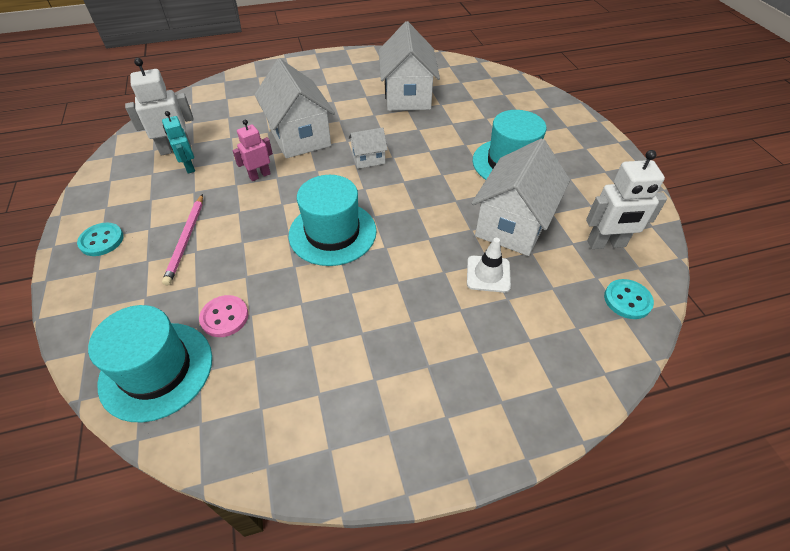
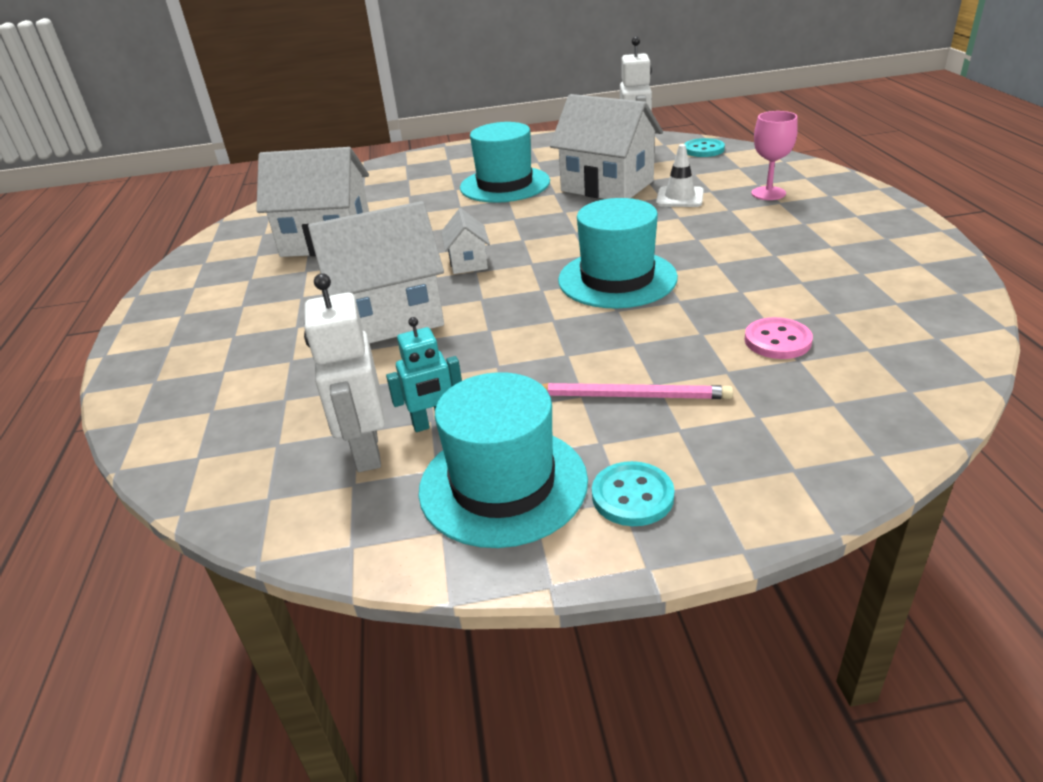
camera: 80 degrees left, 15 degrees down
(156, 370) = (881, 381): turquoise hat -> turquoise hat (503, 484)
(259, 175) = (480, 345): pink robot -> none
(502, 345) = (768, 193): none -> pink goblet

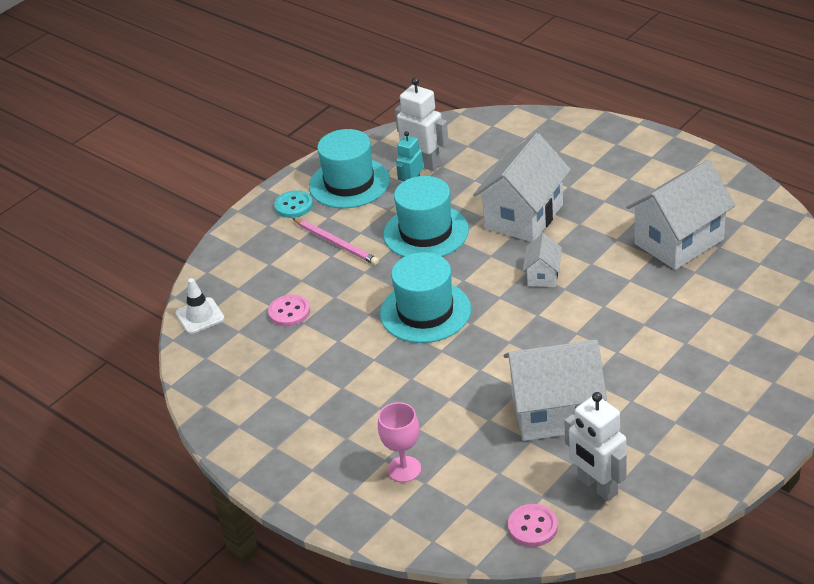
camera: 140 degrees right, 5 degrees up
(468, 262) = (543, 275): white house -> white house turned 60 degrees clockwise
(505, 185) = (650, 369): turquoise hat -> turquoise hat (426, 232)
(631, 396) = (336, 243): pink pencil -> pink pencil turned 105 degrees counterclockwise
(679, 197) = (474, 426): white traffic cone -> white traffic cone (200, 316)
(703, 150) = (532, 527): turquoise button -> pink button

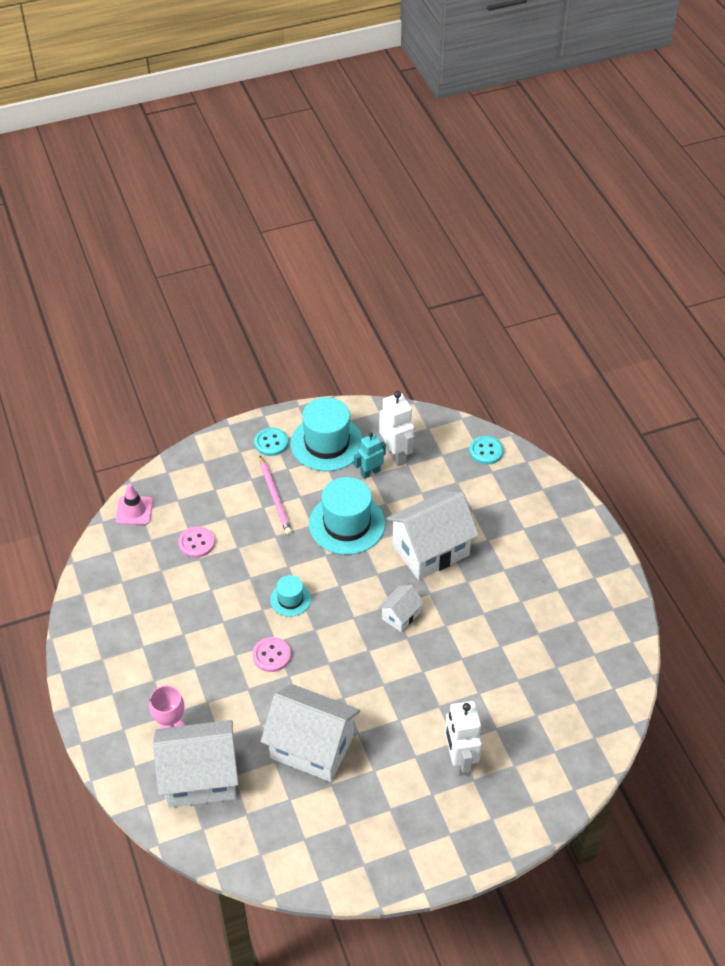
camera: 25 degrees right, 10 degrees up
(200, 316) = (134, 510): white traffic cone -> pink traffic cone
(425, 312) = (290, 599): turquoise hat -> turquoise hat, size x0.51
(505, 126) = (486, 451): none -> turquoise button
(532, 527) = (220, 835): pink button -> pink button (271, 655)
(597, 486) = (290, 830): white robot -> white robot (460, 760)
(679, 241) = (529, 643): white house -> white house (200, 778)

